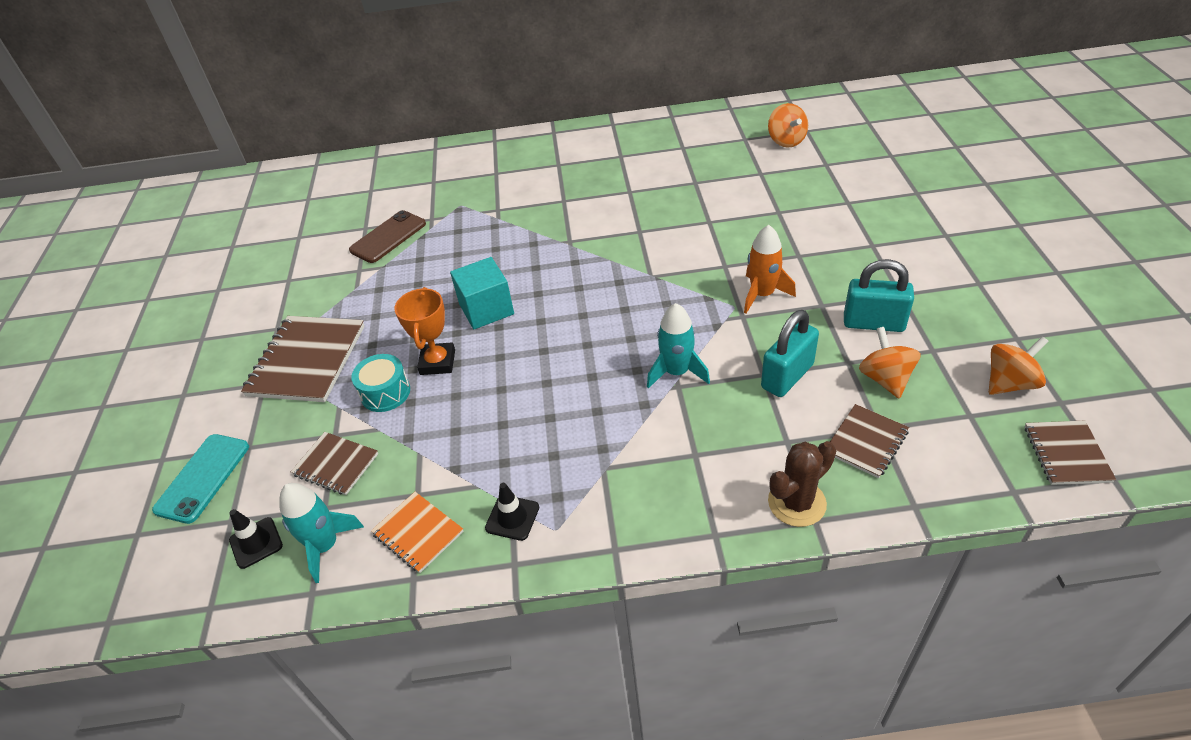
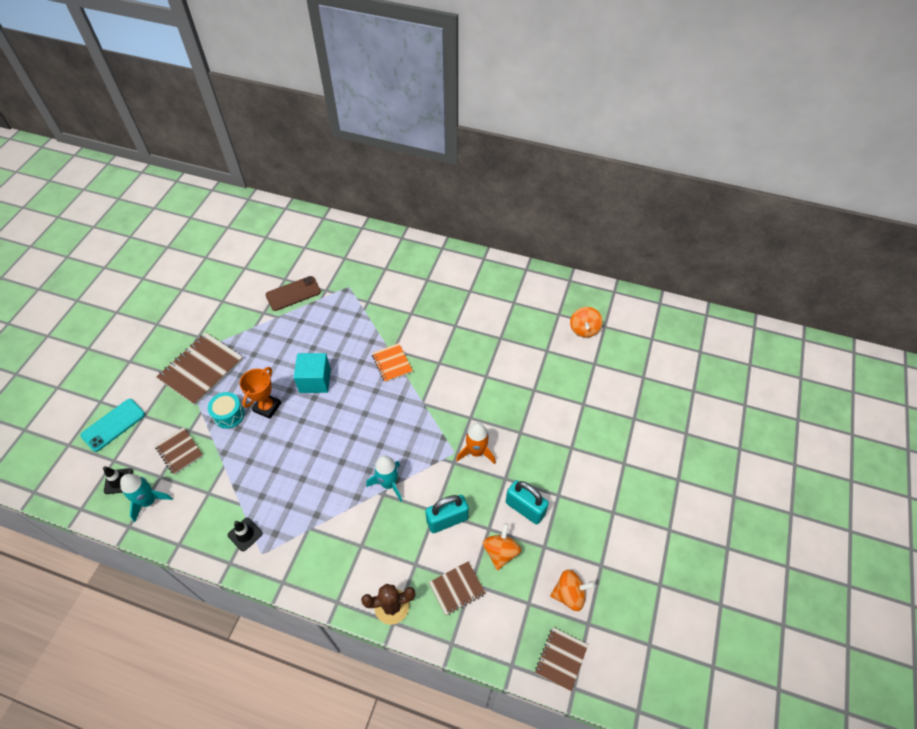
camera: 20 degrees right, 10 degrees up
(418, 533) = (195, 518): orange notebook -> orange notebook (392, 363)

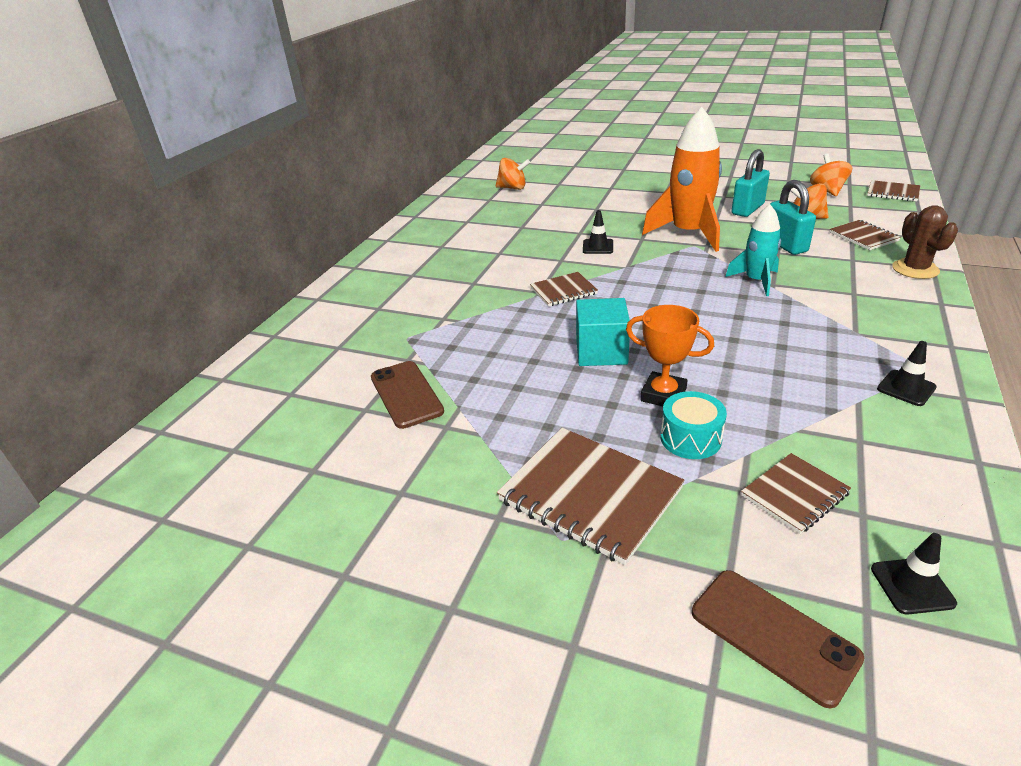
camera: 85 degrees left, 20 degrees down
(113, 425) = (773, 635): turquoise phone -> brown phone
(149, 501) = (926, 521): turquoise rocket -> none
(392, 363) = (563, 291): orange notebook -> brown notebook
(458, 387) = (598, 247): none -> black traffic cone
(476, 452) = (688, 234): orange rocket -> orange rocket, size x1.73

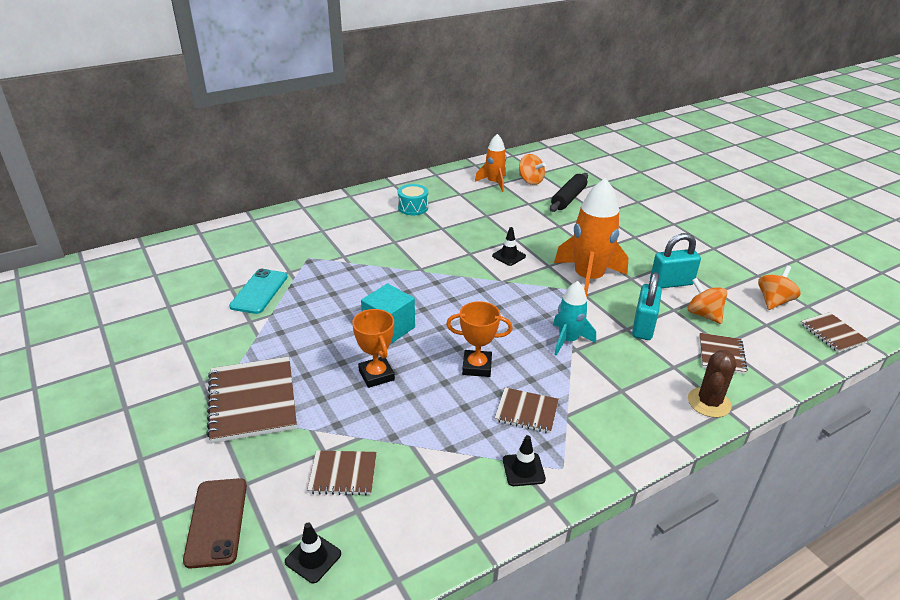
camera: 35 degrees right, 0 degrees up
(406, 394) = (259, 291): brown phone -> turquoise phone
(483, 201) = (494, 183): none -> orange rocket
(563, 291) = (434, 276): brown notebook -> brown notebook (526, 412)
(568, 188) = (568, 198): none -> black rolling pin
(690, 438) = (347, 408): turquoise drum -> turquoise drum (413, 207)
(729, 338) = (477, 366): none -> orange trophy

